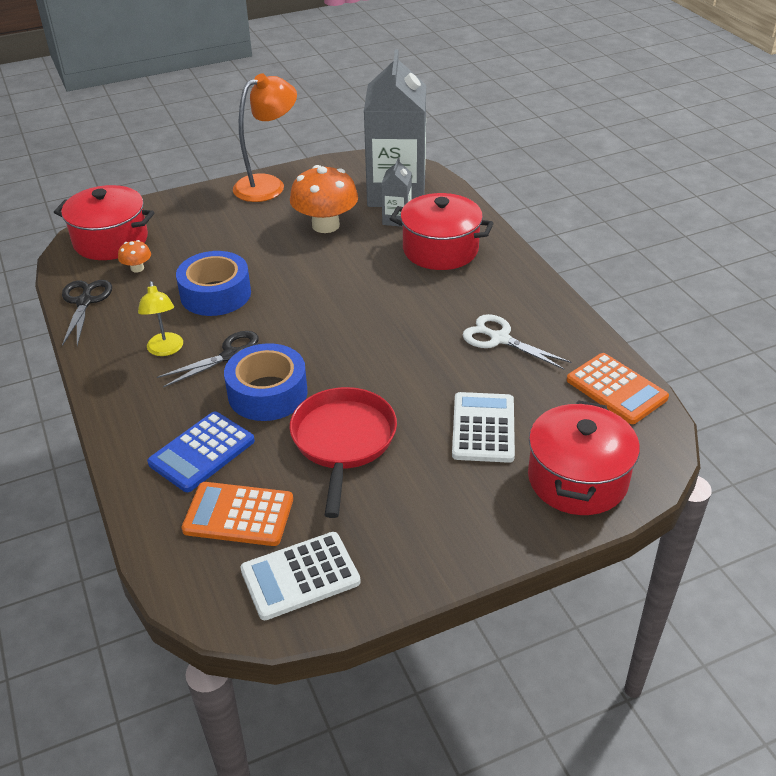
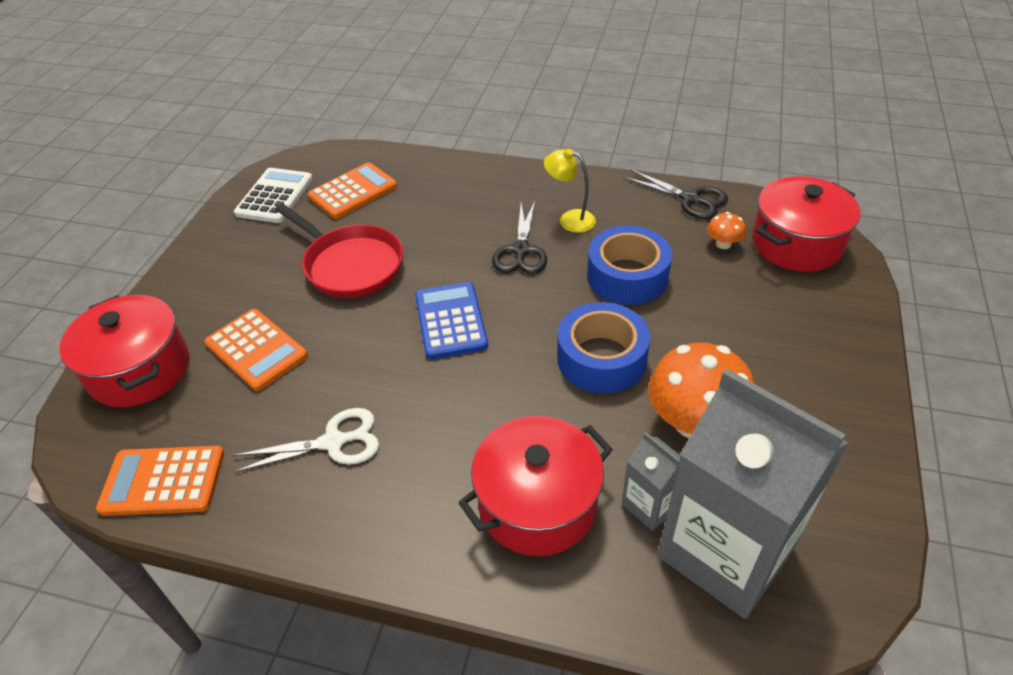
camera: 130 degrees right, 5 degrees up
(202, 452) = (428, 197): blue calculator -> blue calculator (450, 321)
(267, 393) = (451, 251): blue tape -> blue tape (601, 358)
(268, 185) = (849, 418): orange lamp -> none
(483, 428) = (256, 350): white calculator -> orange calculator

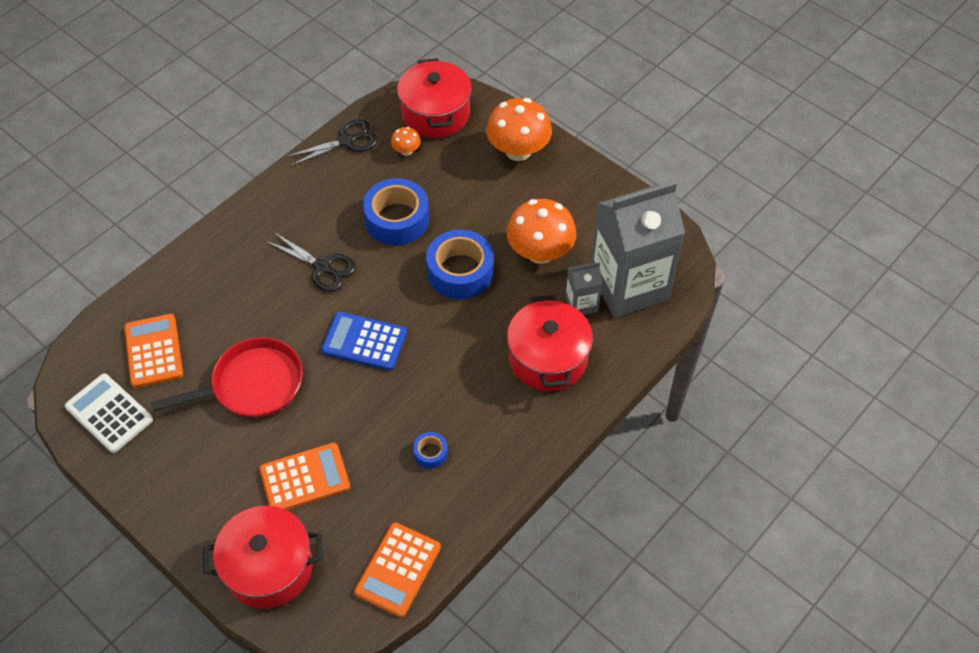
camera: 65 degrees left, 10 degrees up
(333, 442) = (430, 453): white scissors -> blue tape
(569, 219) = (311, 222): yellow lamp -> none
(824, 333) = (518, 150): none -> orange mushroom

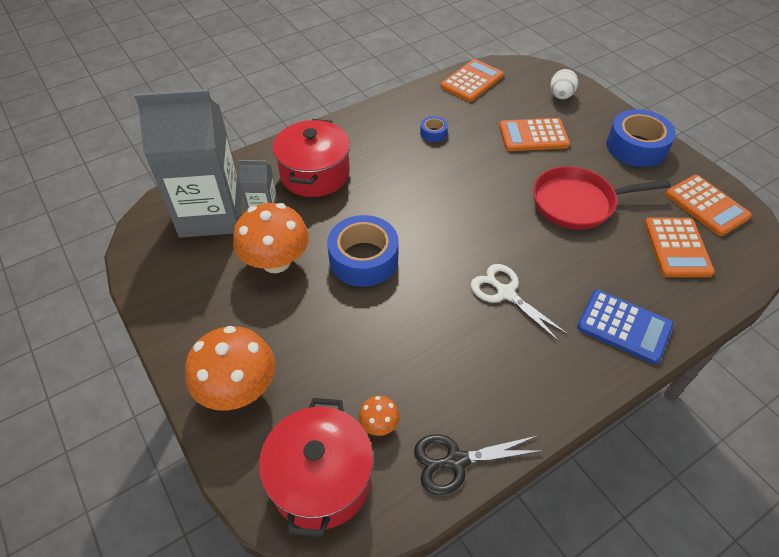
camera: 165 degrees left, 5 degrees down
(109, 413) = (706, 205): white calculator -> orange calculator
(269, 567) = (561, 96): red pot -> white egg
(323, 268) = (505, 293): black scissors -> white scissors
(364, 342) = (472, 216): blue calculator -> blue calculator (624, 326)
(397, 219) = (414, 330): blue tape -> blue tape (636, 147)

